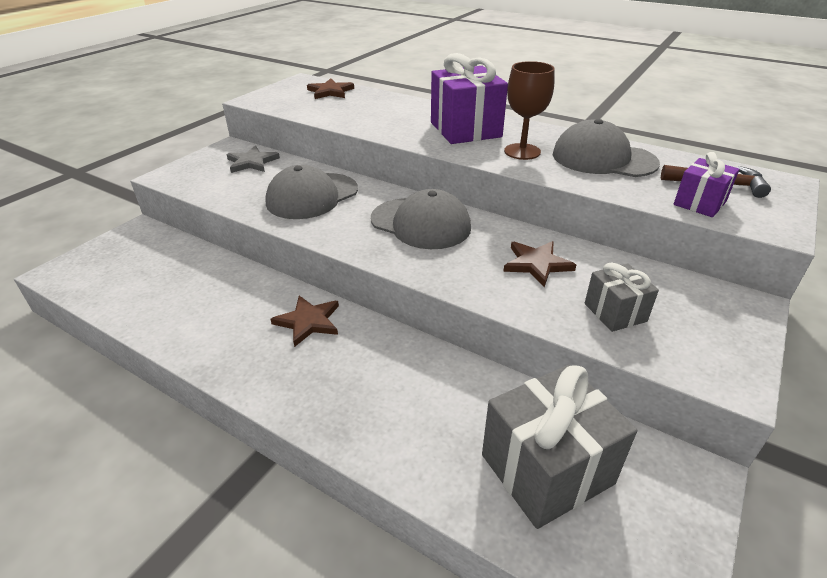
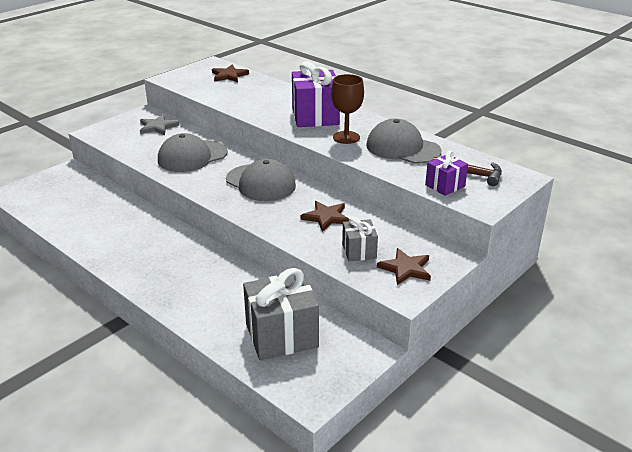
camera: 10 degrees right, 5 degrees down
(308, 321) = (168, 241): brown star -> brown star (405, 268)

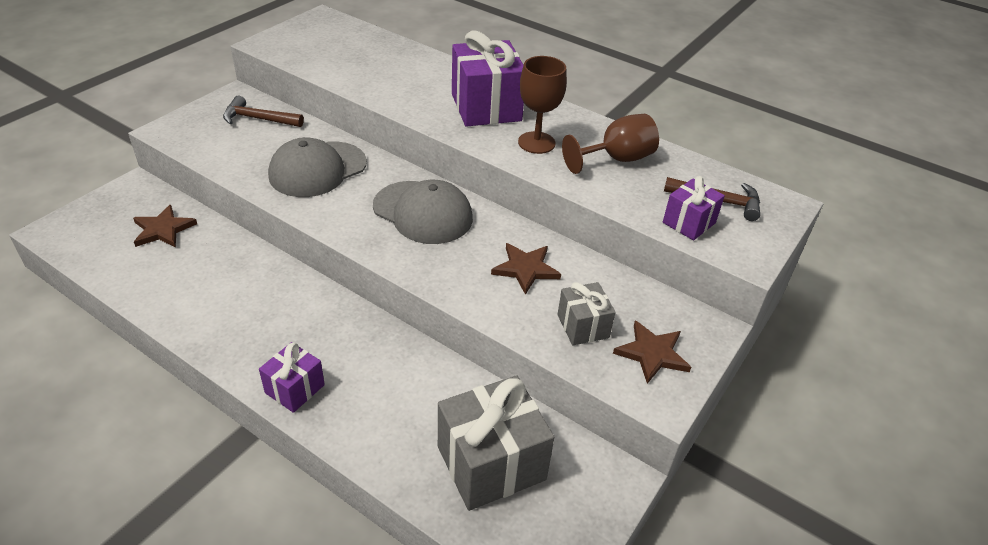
camera: 10 degrees left, 10 degrees up
(155, 287) = (294, 389): none -> purple gift
(157, 127) = (258, 119): grey star -> brown hammer
(229, 75) = (351, 38): brown star -> brown star (163, 229)
(403, 148) = (616, 159): grey cap -> brown goblet

